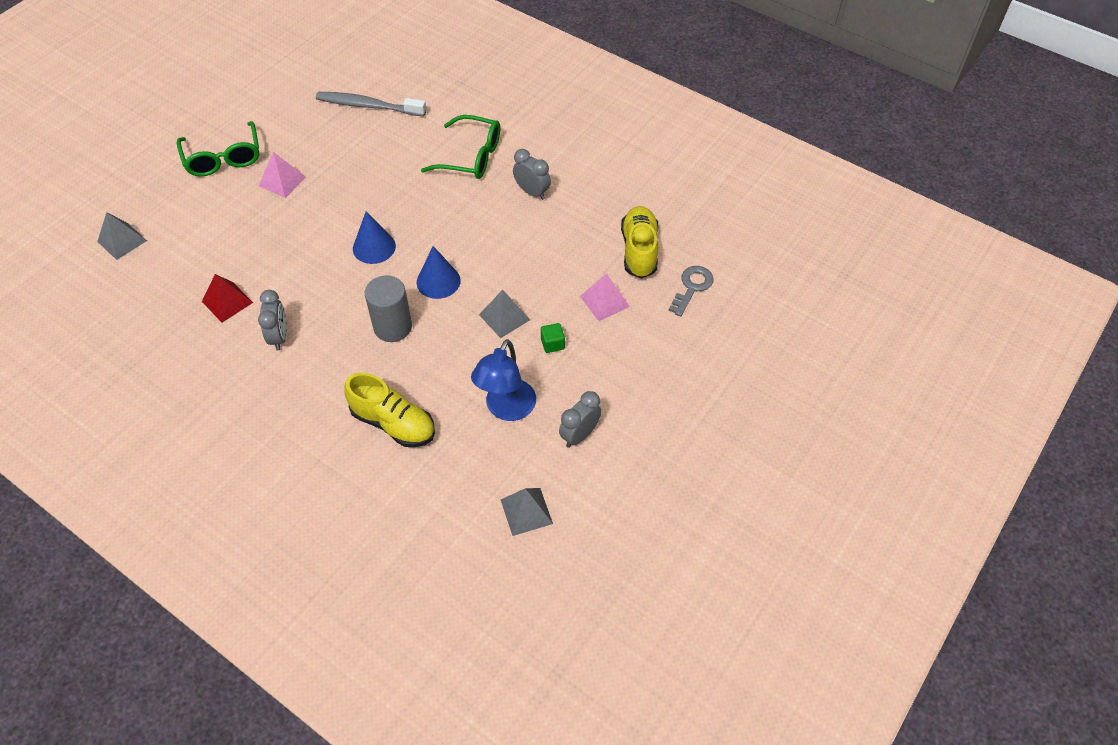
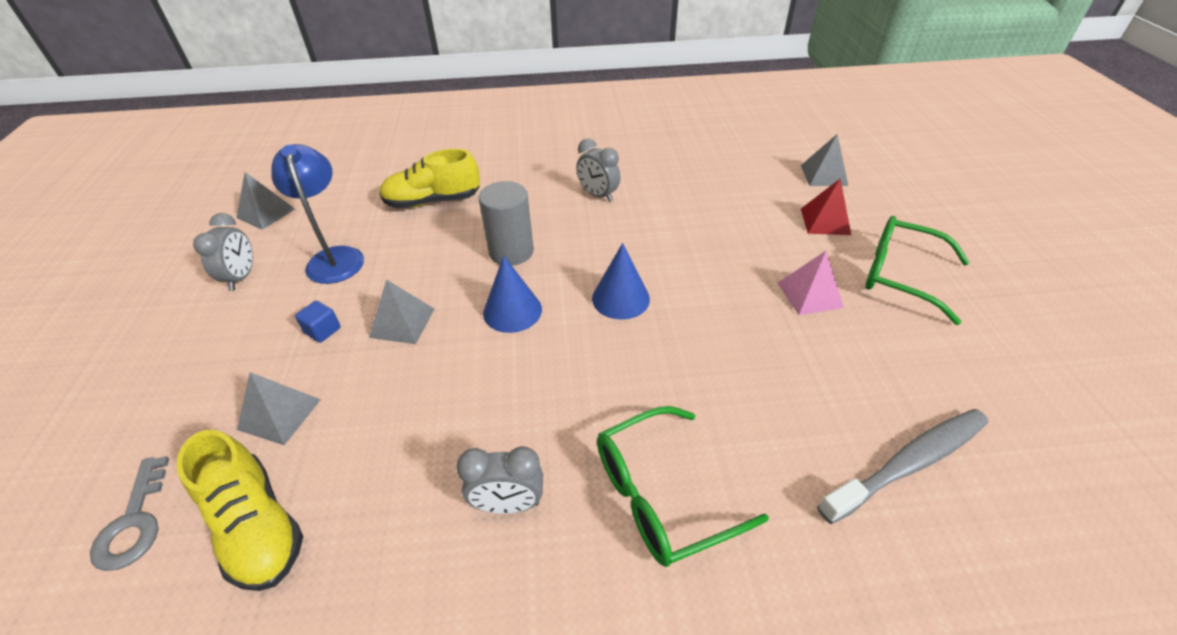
camera: 140 degrees right, 10 degrees down
(227, 302) = (675, 190): red pyramid -> red pyramid (825, 221)
(552, 344) = (323, 330): green cube -> blue cube
(604, 301) = (279, 414): pink pyramid -> grey pyramid

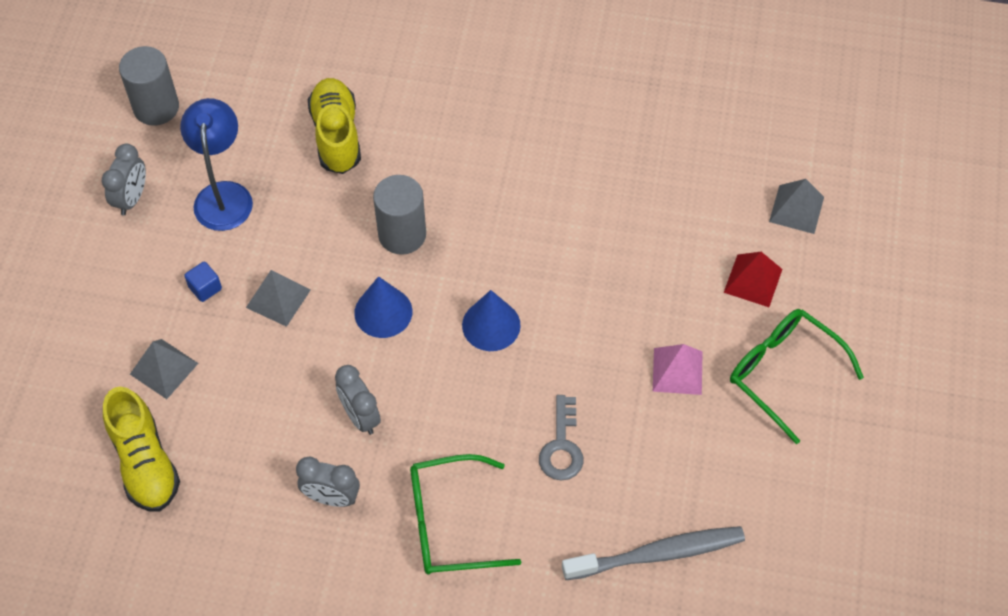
camera: 15 degrees right, 15 degrees up
(134, 522) = (57, 434): grey key -> grey key (562, 447)
(266, 213) = (156, 107): grey pyramid -> grey cylinder
(433, 201) = (336, 135): yellow shoe -> yellow shoe turned 75 degrees clockwise
(598, 195) = (521, 174): grey clock -> grey clock (360, 416)

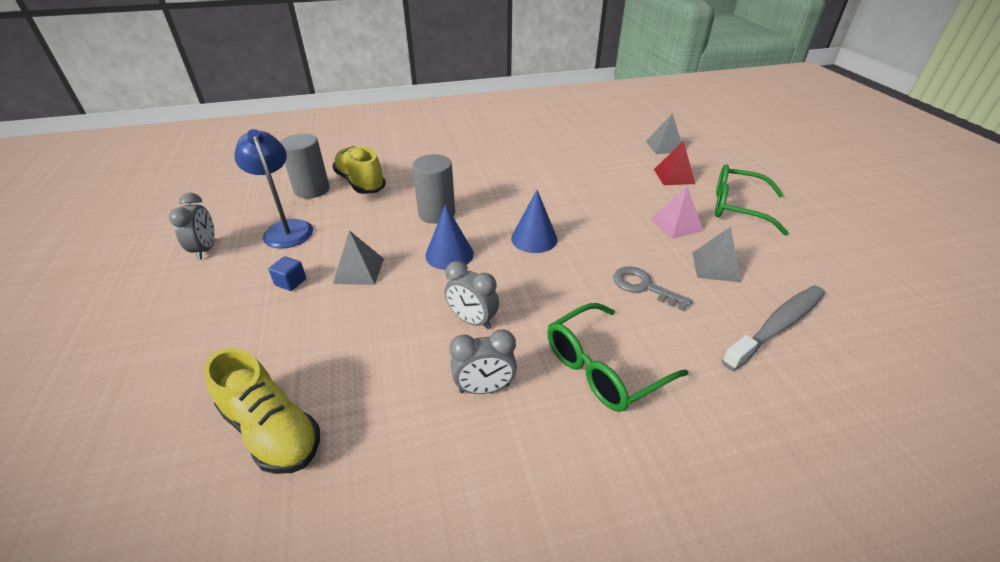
camera: 25 degrees left, 20 degrees down
(156, 107) = (214, 201): grey cylinder -> grey cylinder (312, 190)
(164, 368) = (269, 346): grey pyramid -> grey pyramid (715, 267)
(562, 447) = (643, 286): grey key -> grey key turned 150 degrees clockwise

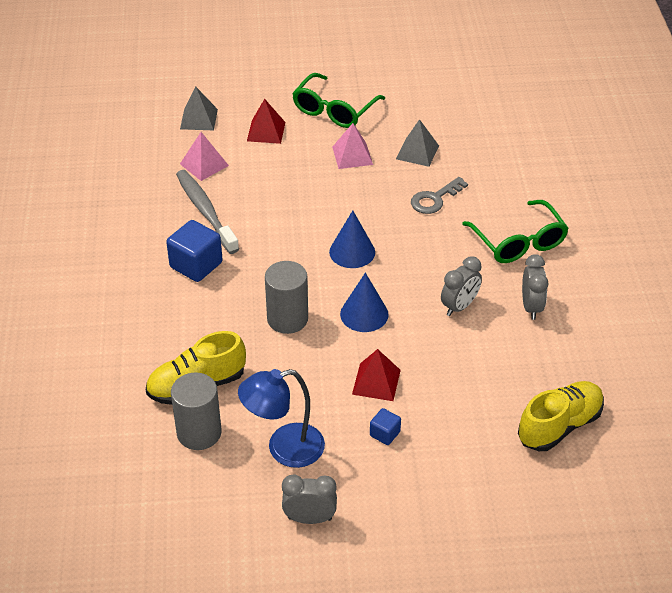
camera: 80 degrees left, 5 degrees up
(359, 270) = (376, 382): grey pyramid -> red pyramid
(490, 167) = (196, 265): none -> blue cube
(610, 155) = (204, 164): none -> pink pyramid
(776, 326) = (489, 145): grey toothbrush -> grey toothbrush (205, 211)

